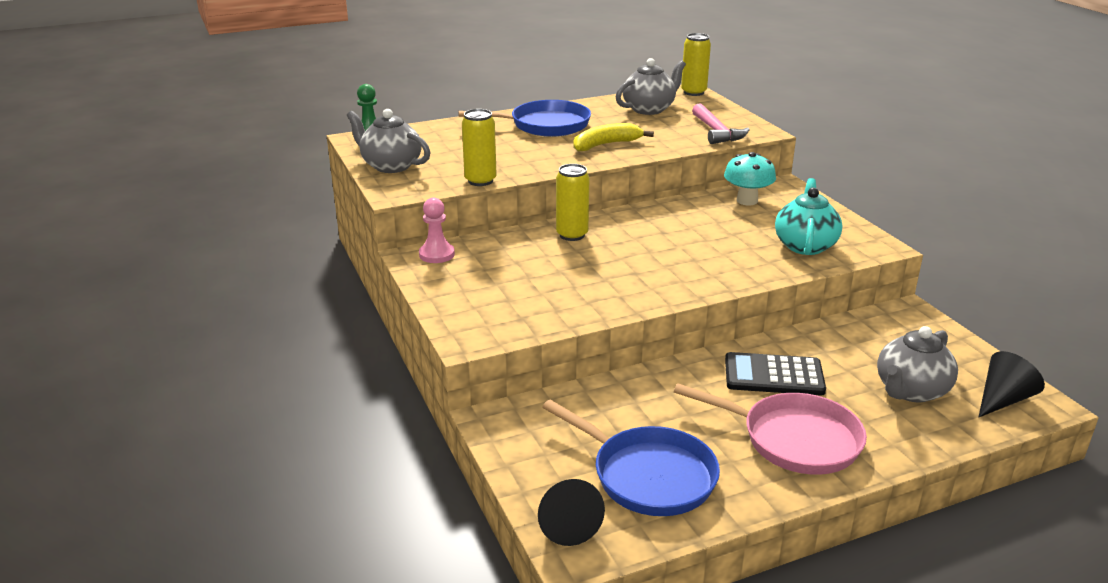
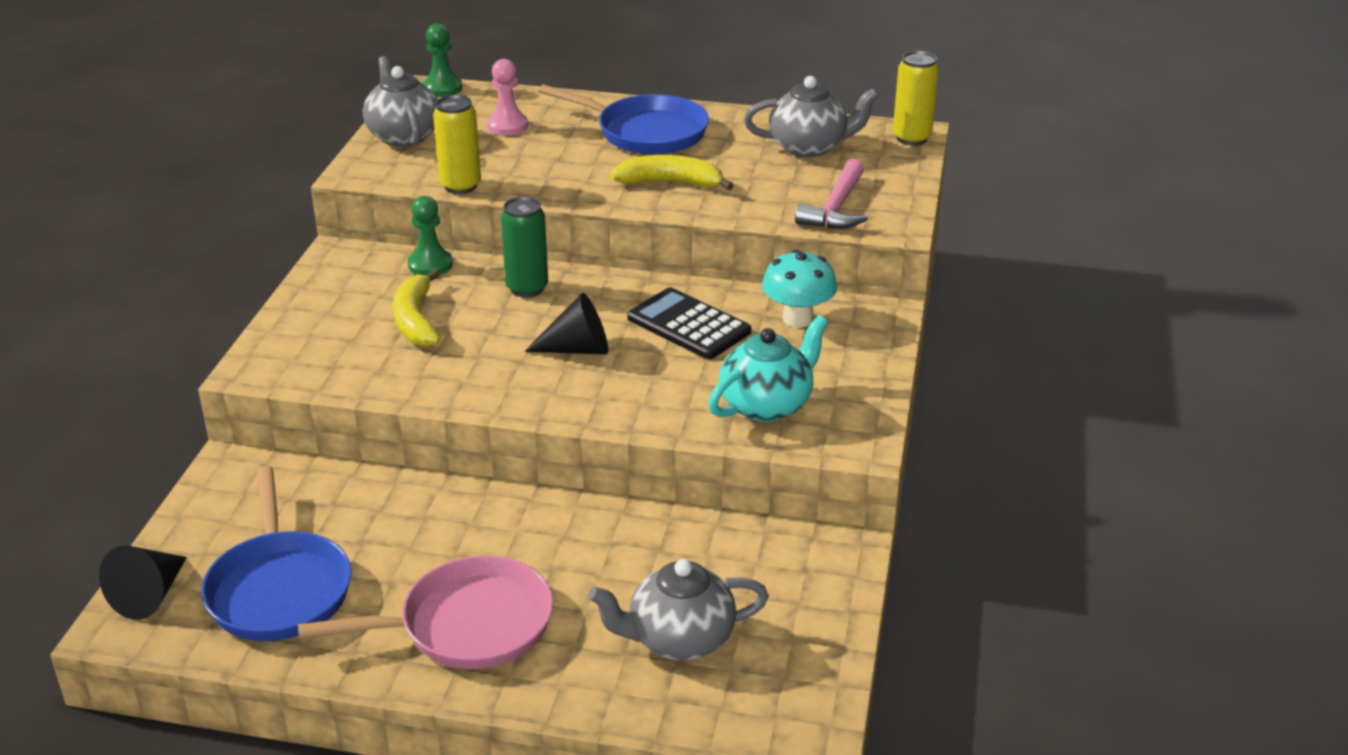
camera: 35 degrees right, 5 degrees up
(436, 254) = (362, 260): pink pawn -> pink pawn (507, 126)
(488, 242) = (430, 265): none -> green pawn
(532, 274) = (416, 320): none -> yellow banana
(572, 235) = (527, 288): yellow can -> green can
(773, 375) = (558, 549): black calculator -> black calculator (689, 325)
(793, 439) = (466, 625): pink pan -> pink pan turned 75 degrees counterclockwise
(1002, 399) = (771, 703): black cone -> black cone (577, 349)

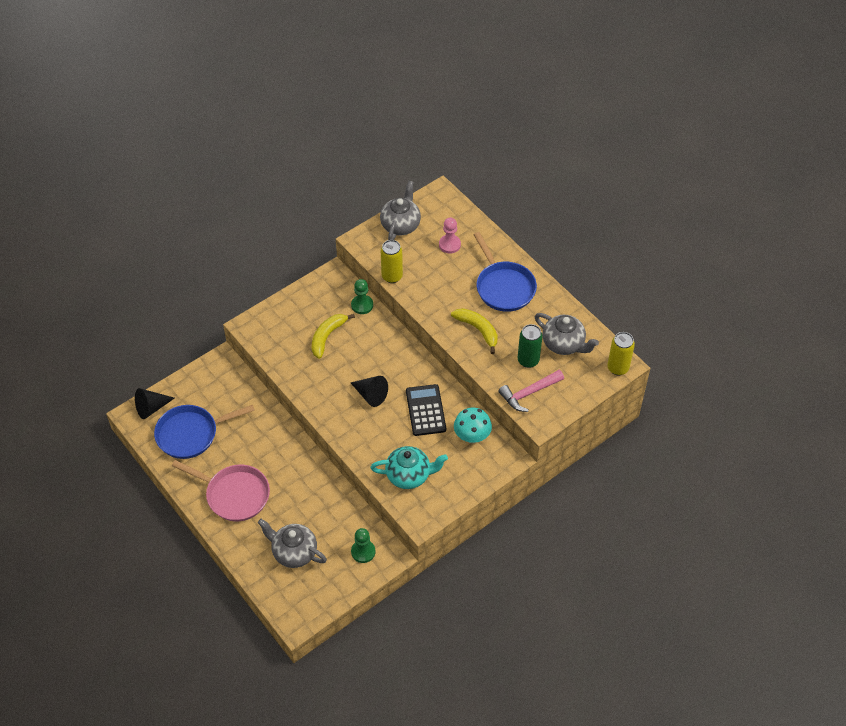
camera: 40 degrees right, 20 degrees up
(279, 588) = (191, 434): blue pan -> blue pan turned 45 degrees clockwise
(442, 88) = (448, 198): green pawn -> green pawn (363, 552)
(527, 288) = (385, 345): green can -> green can (528, 360)

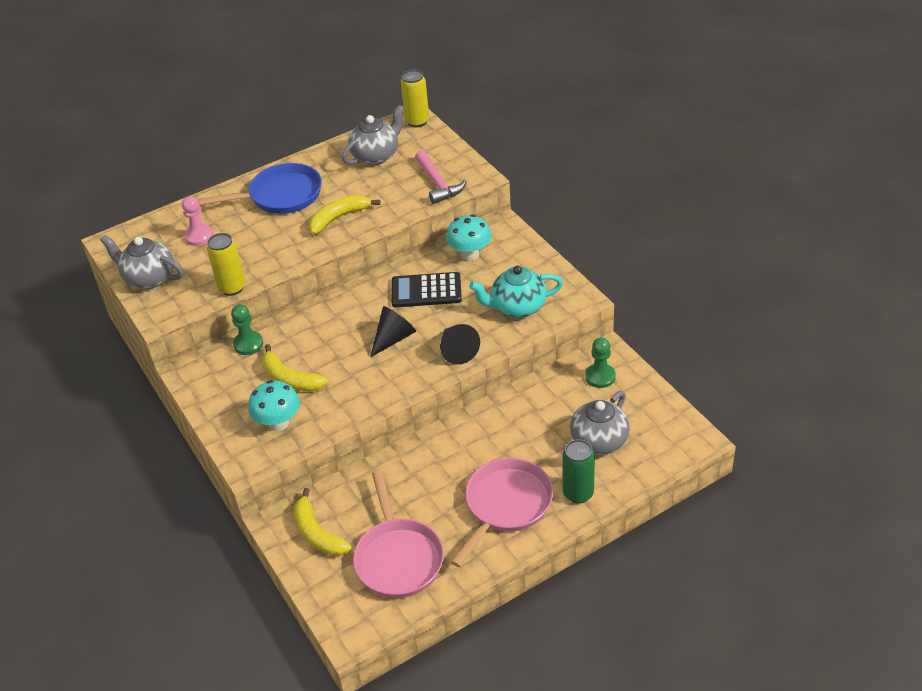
camera: 80 degrees left, 10 degrees down
(151, 408) = (342, 610): black cone -> black cone (457, 350)
(191, 434) = (398, 557): blue pan -> pink pan
(213, 385) = (317, 533): none -> yellow banana
(284, 337) = (278, 423): none -> turquoise mushroom
(409, 475) = (517, 307): turquoise teapot -> turquoise teapot turned 105 degrees counterclockwise
(528, 360) = (392, 182): green can -> green can (578, 493)

